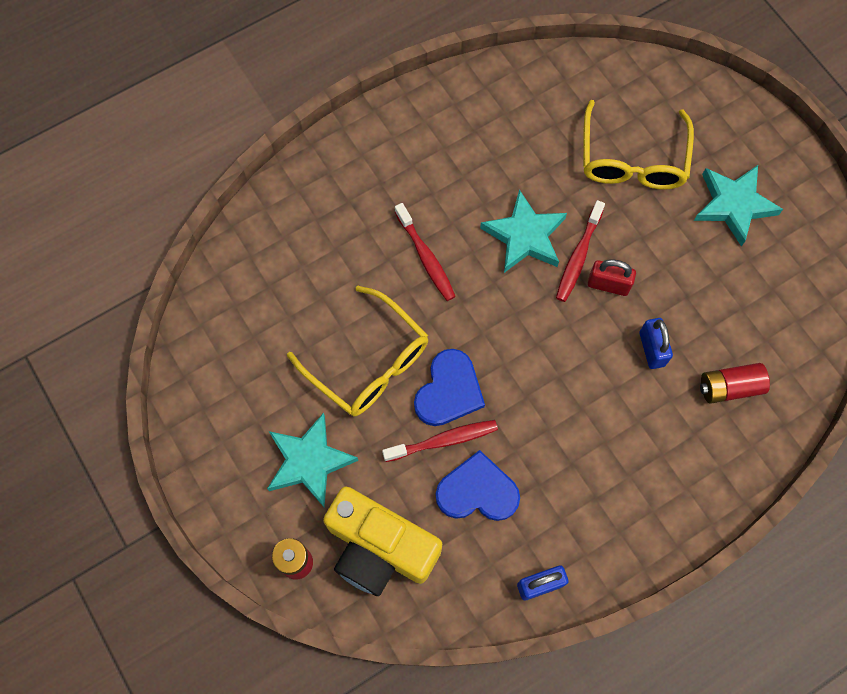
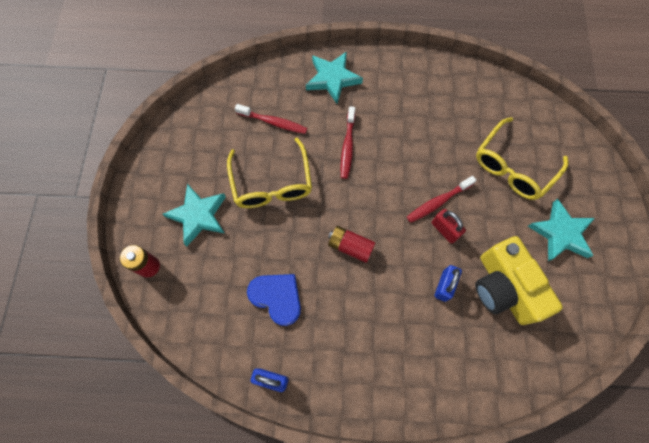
camera: 35 degrees right, 0 degrees up
(379, 548) = (198, 290): yellow camera -> yellow camera (504, 287)
(444, 440) = (280, 255): red toothbrush -> red toothbrush (273, 122)
(449, 391) = (304, 229): blue heart -> none
(525, 236) = (414, 170): turquoise star -> turquoise star (332, 79)
(729, 387) = (478, 343): red battery -> red battery (350, 246)

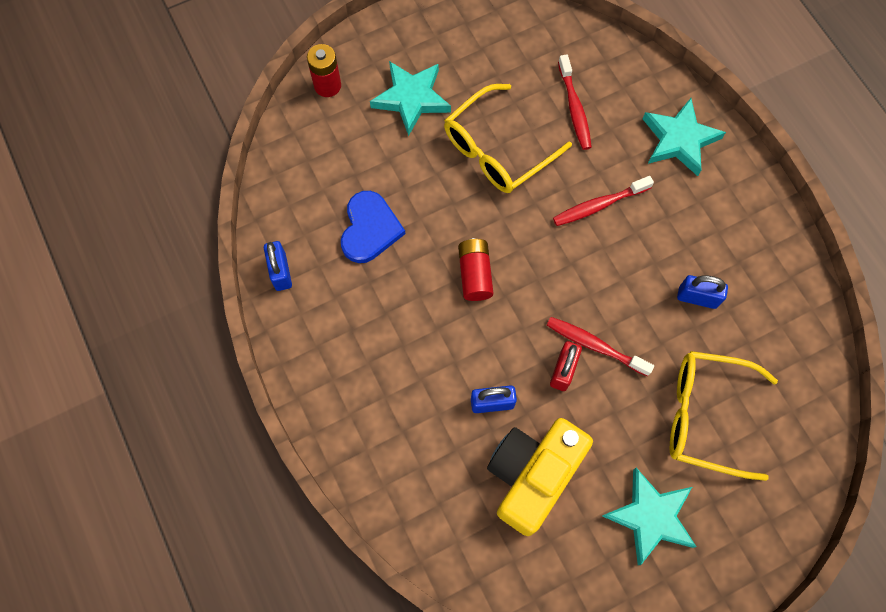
camera: 60 degrees right, 0 degrees up
(438, 128) = (697, 297): none -> blue padlock

